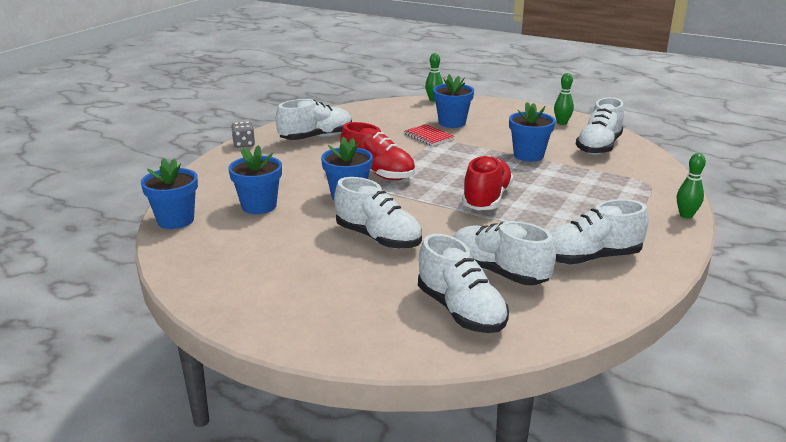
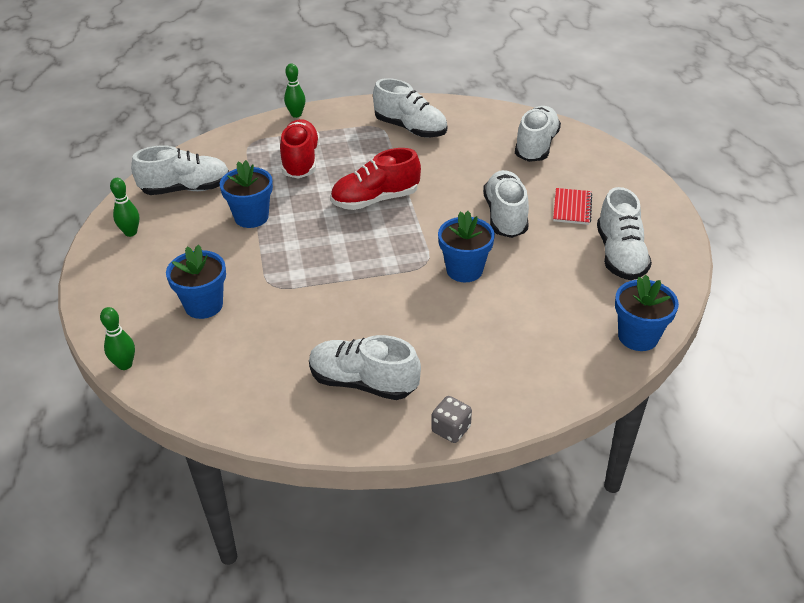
camera: 130 degrees left, 15 degrees up
(259, 206) = (550, 307): blue flower pot -> none
(378, 173) = (398, 281): red shoe -> red shoe (300, 161)
(428, 136) = (266, 300): red notebook -> red notebook (572, 208)
(498, 272) = (476, 152): white shoe -> white shoe (620, 255)

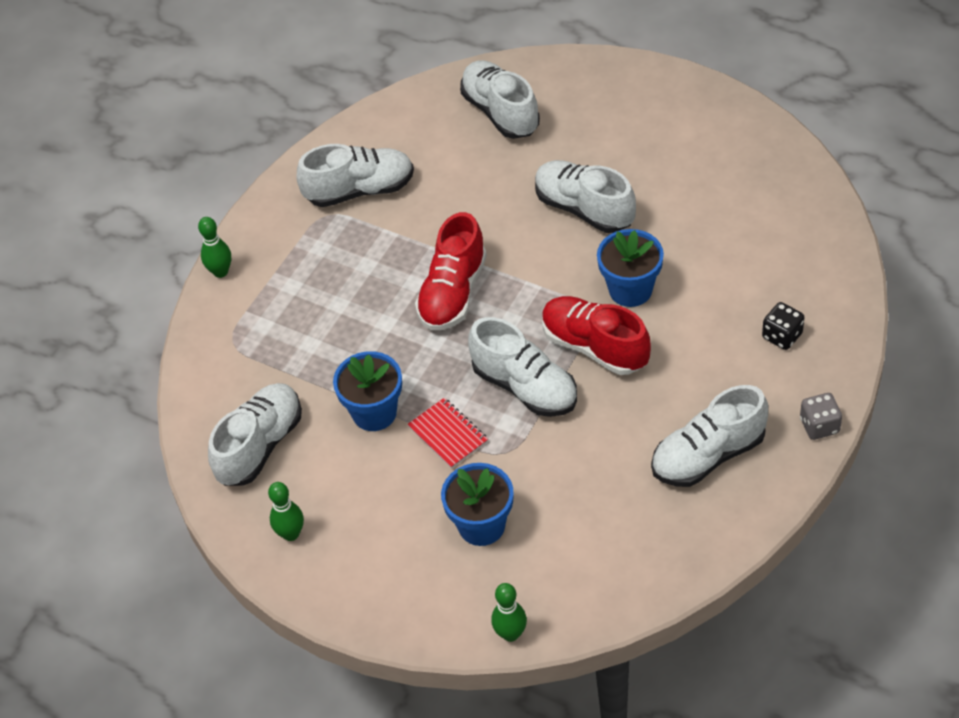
camera: 45 degrees left, 10 degrees up
(300, 161) = (317, 317): red shoe -> red shoe (594, 347)
(510, 364) = (782, 336): none -> black dice
(572, 208) = (622, 152): red notebook -> red notebook (448, 434)
(620, 255) = (721, 165): white shoe -> white shoe (525, 387)
(638, 337) = (829, 227): blue flower pot -> none

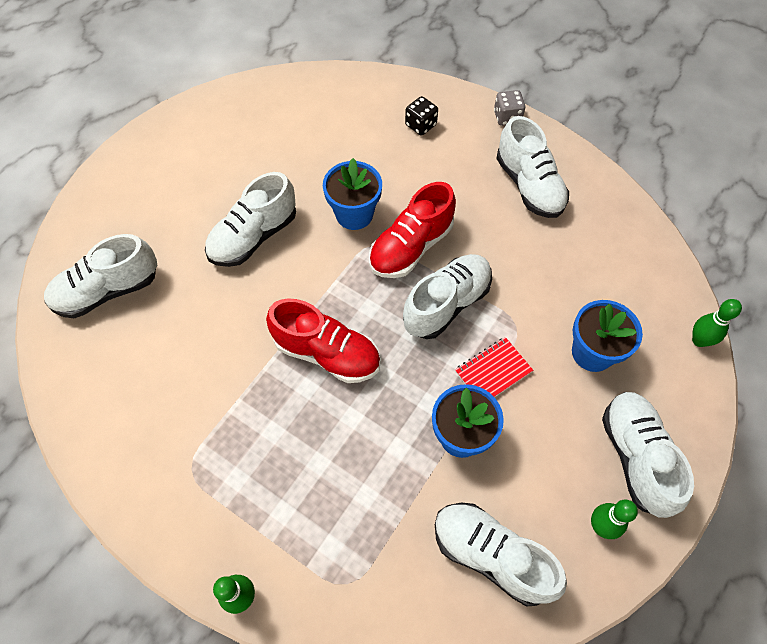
camera: 90 degrees left, 10 degrees up
(360, 190) = (166, 432): white shoe -> white shoe (636, 457)

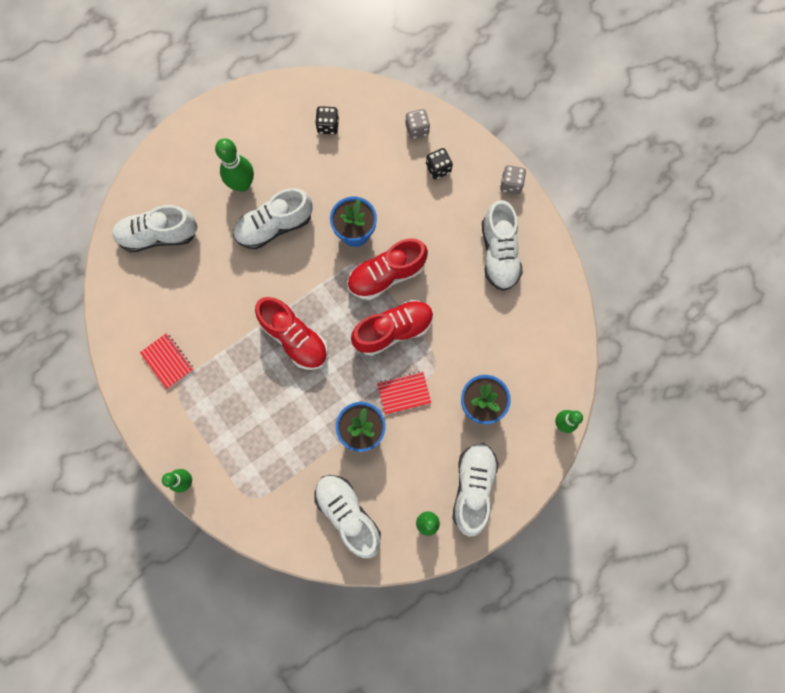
camera: 20 degrees right, 15 degrees up
(165, 438) = (167, 361): none -> red notebook
(198, 204) = (242, 184): none -> green bowling pin
(278, 120) = (328, 126): none -> black dice
(380, 96) = (417, 129): none -> grey dice
(446, 304) = (393, 330): white shoe -> red shoe

